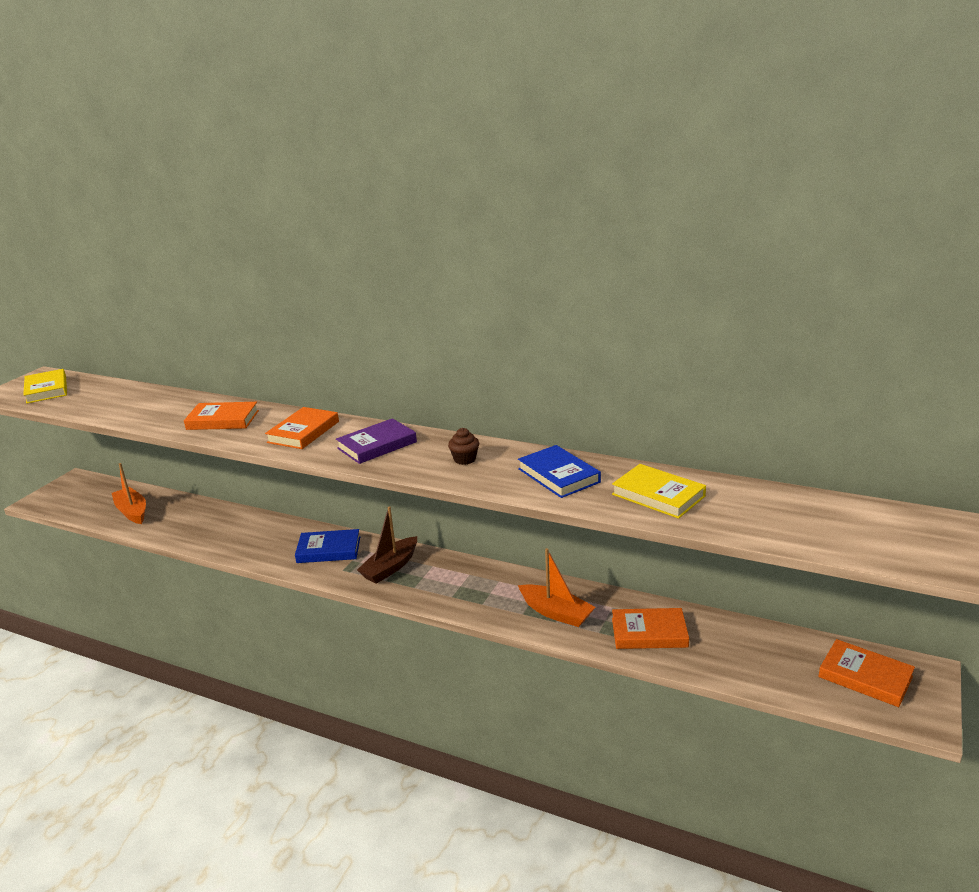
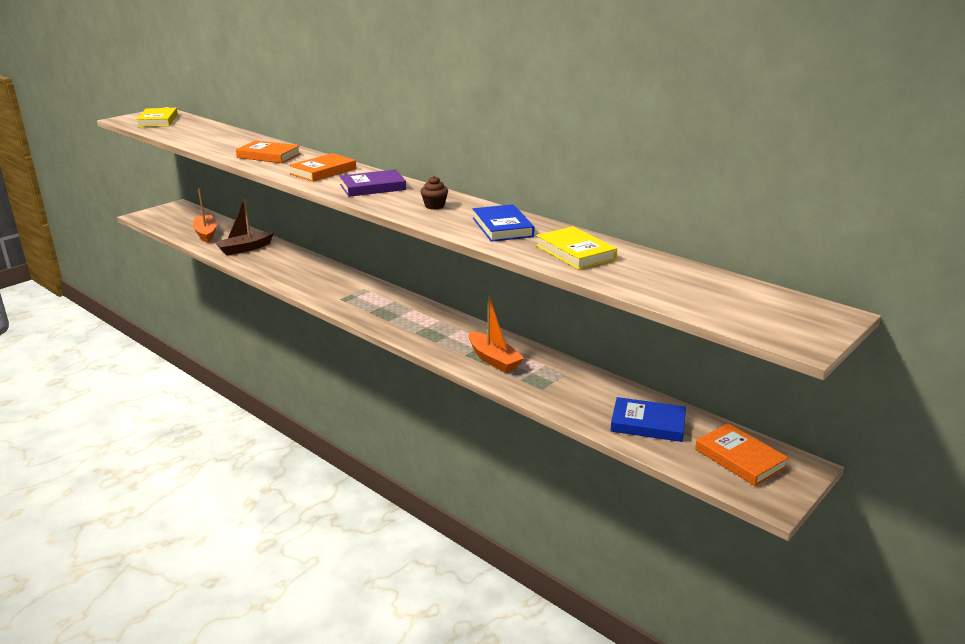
camera: 15 degrees right, 0 degrees up
(329, 550) = (337, 284): blue book -> blue book (648, 423)
(390, 567) = (378, 304): brown boat -> brown boat (245, 249)
(649, 632) = (564, 388): orange book -> none

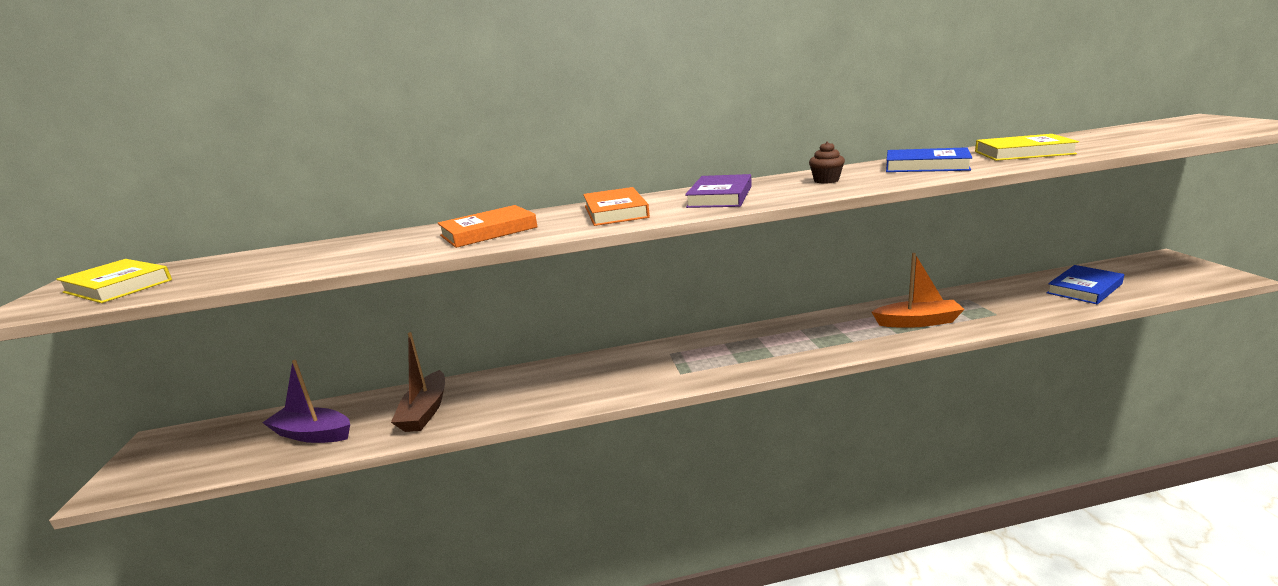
camera: 50 degrees left, 5 degrees down
(206, 233) = (313, 434): orange boat -> purple boat
(740, 458) = (1154, 272): orange book -> none

